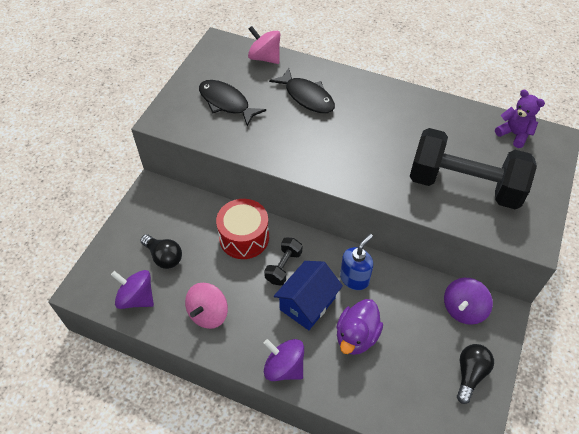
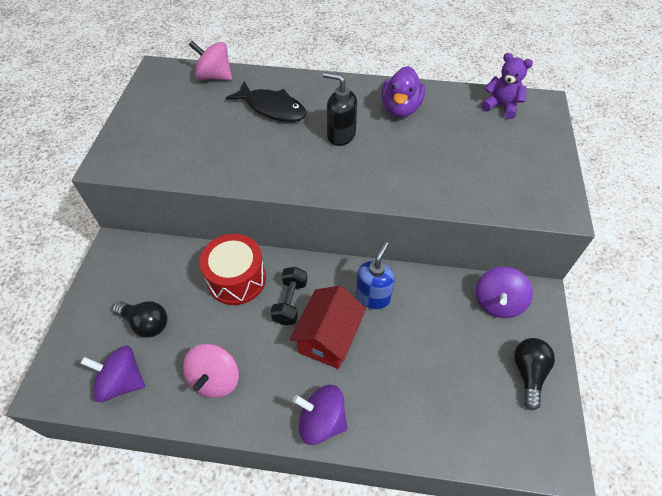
camera: 15 degrees left, 0 degrees up
(226, 103) = (182, 130): black fish -> none
(307, 304) = (328, 338): blue house -> red house
(356, 336) = (394, 362): purple duck -> purple duck (400, 108)
(359, 133) = (340, 135): none -> black soap dispenser
(464, 185) = (469, 168): black dumbbell -> none

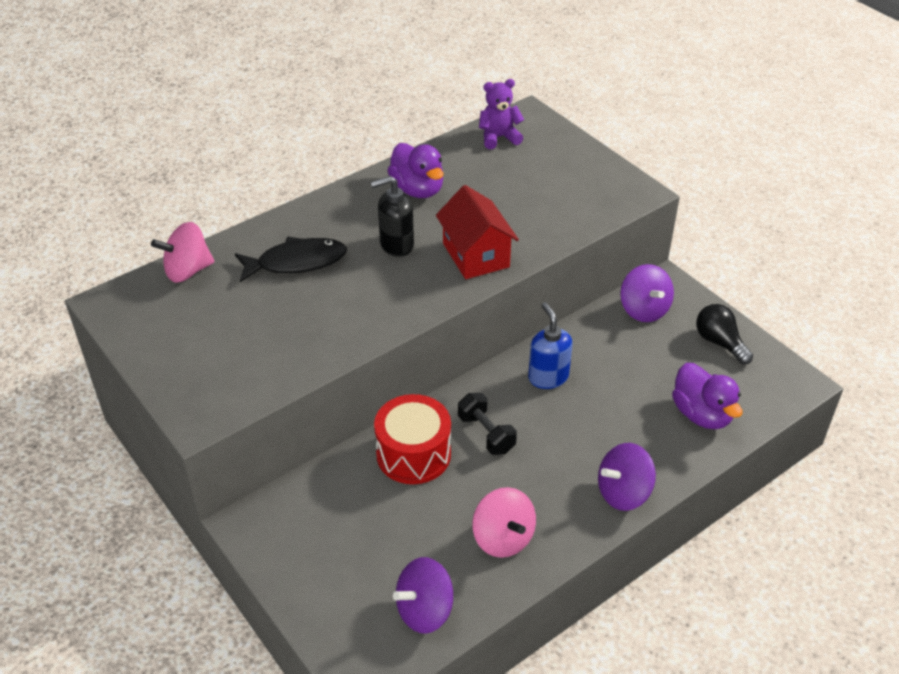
camera: 45 degrees left, 10 degrees down
(146, 323) = (379, 553): black light bulb -> none
(328, 338) = (553, 434): red house -> red house (476, 255)
(447, 415) = (702, 414): none -> purple duck

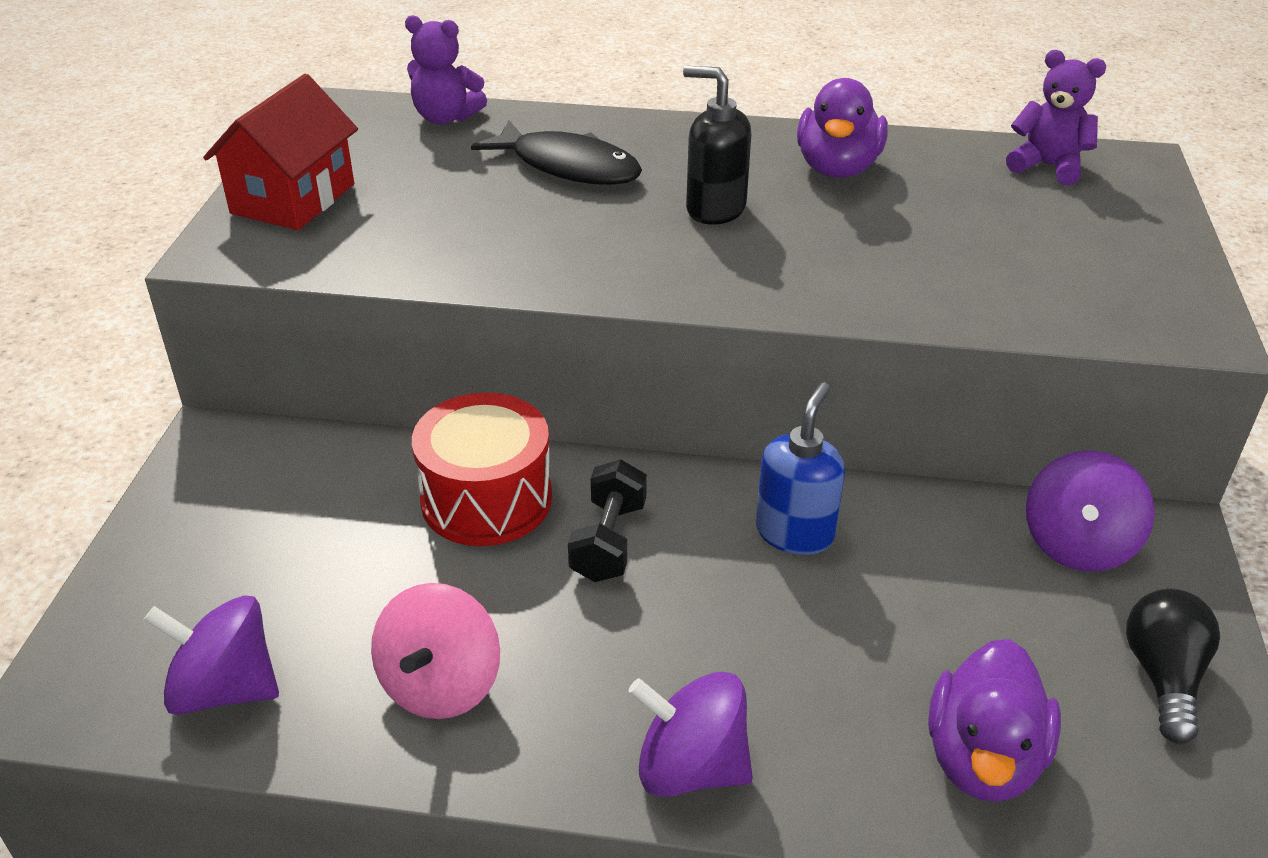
camera: 45 degrees right, 5 degrees down
(188, 271) = (445, 118): pink spinning top -> purple teddy bear
(476, 255) = (804, 273): red house -> red house (293, 199)

